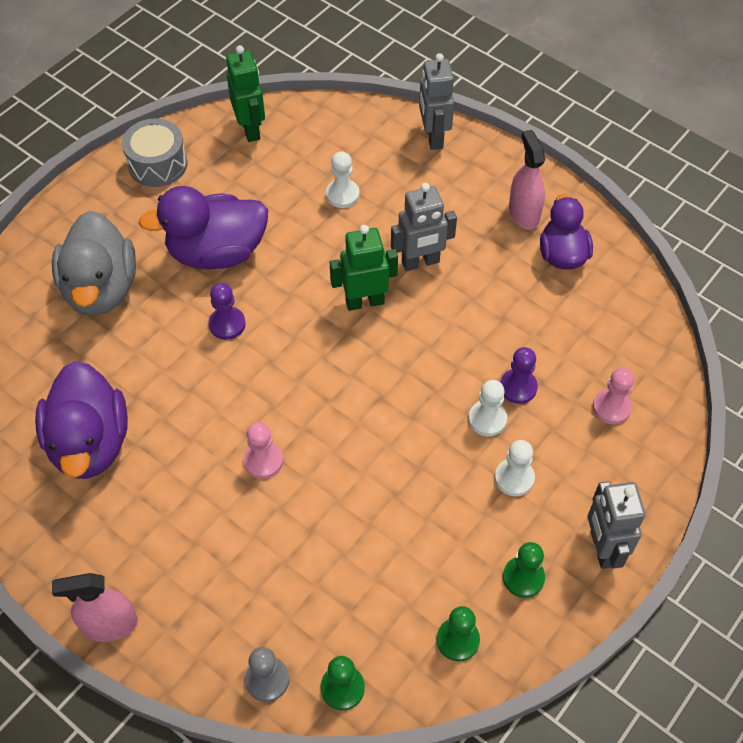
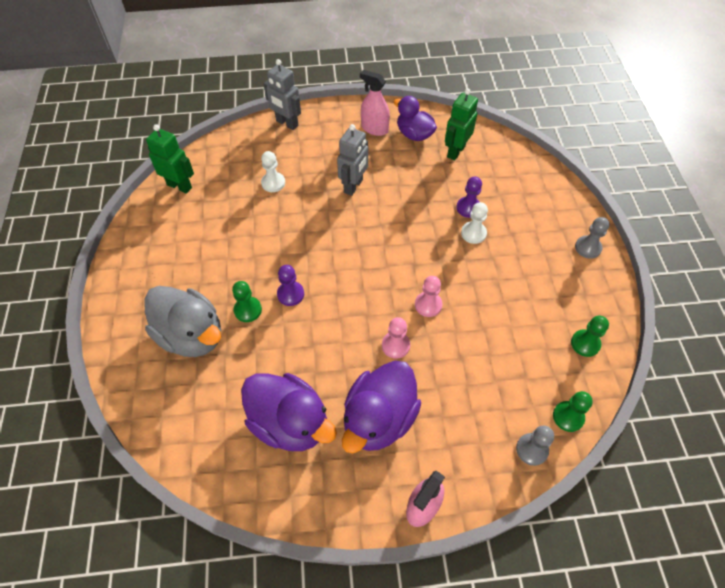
camera: 45 degrees left, 0 degrees up
(158, 164) = (144, 243): grey drum -> none
(217, 252) = (239, 262): purple duck -> purple duck (379, 419)
(364, 301) = (349, 226): green robot -> green robot (455, 151)
(514, 478) = (517, 249): white pawn -> none
(523, 577) = (575, 290): green pawn -> green pawn (248, 310)
(602, 548) = (588, 248): grey robot -> grey pawn
(611, 407) = (516, 184): pink pawn -> pink pawn (428, 305)

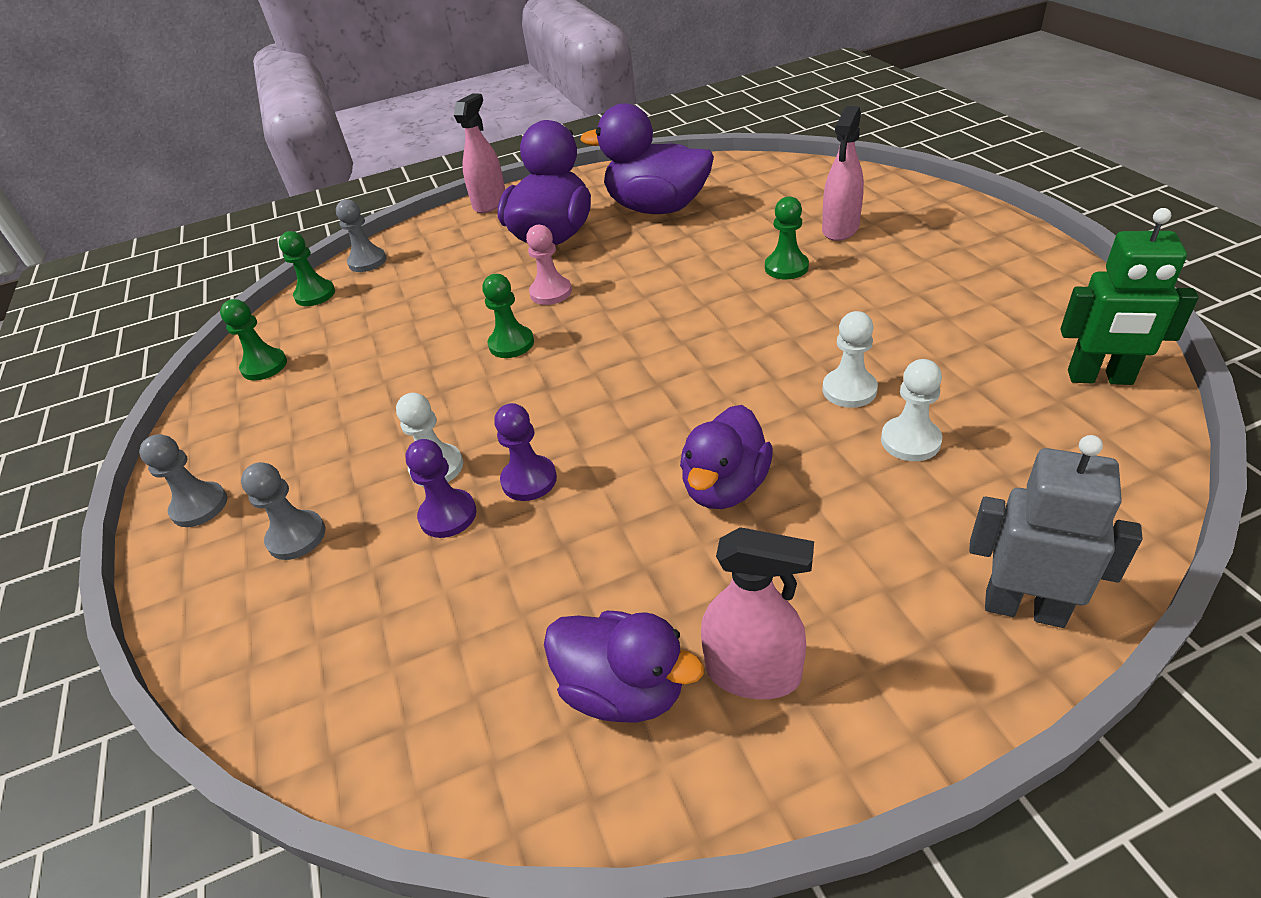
camera: 170 degrees right, 15 degrees down
(191, 335) = (840, 229): grey duck -> pink spray bottle
(277, 213) = (849, 390): none -> white pawn
(290, 294) = (736, 298): purple pawn -> purple pawn (529, 480)
(353, 186) = (725, 487): grey robot -> purple duck
(428, 305) = (511, 344): pink pawn -> green pawn
(455, 151) = (489, 664): green robot -> none
(535, 218) = (296, 537): none -> grey pawn

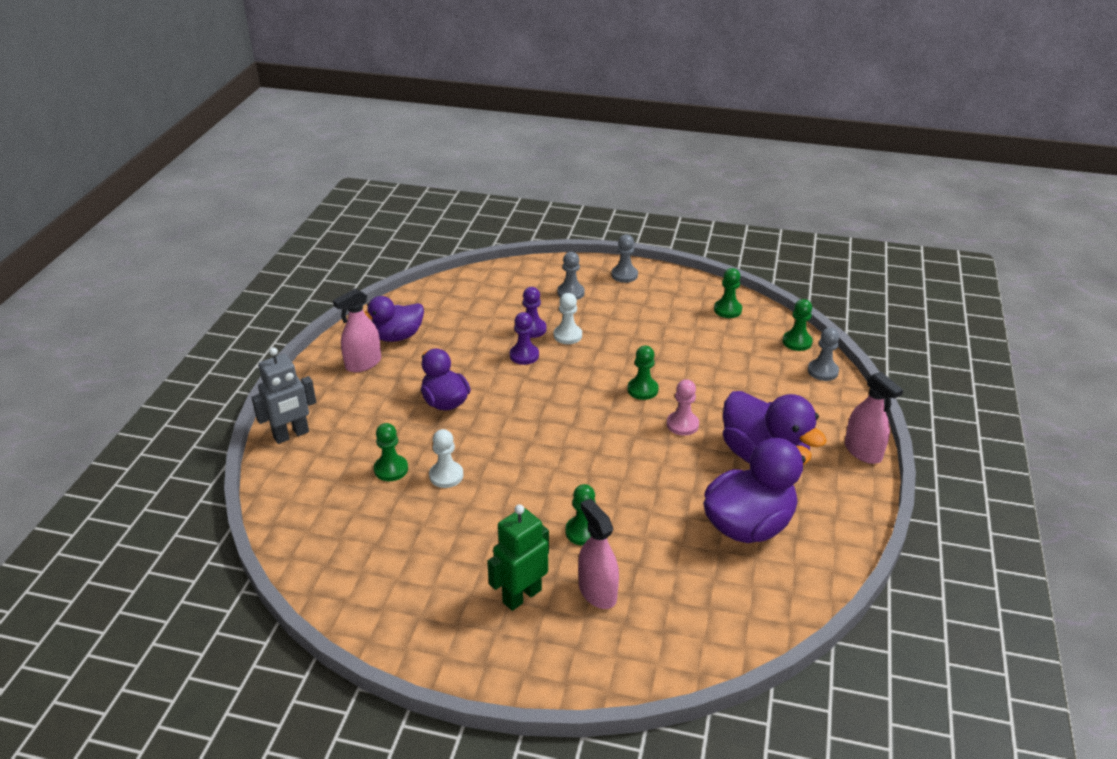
camera: 120 degrees right, 5 degrees down
(910, 441) = (391, 469): white pawn -> green pawn
(1100, 378) = (329, 565): green robot -> green robot (521, 596)

